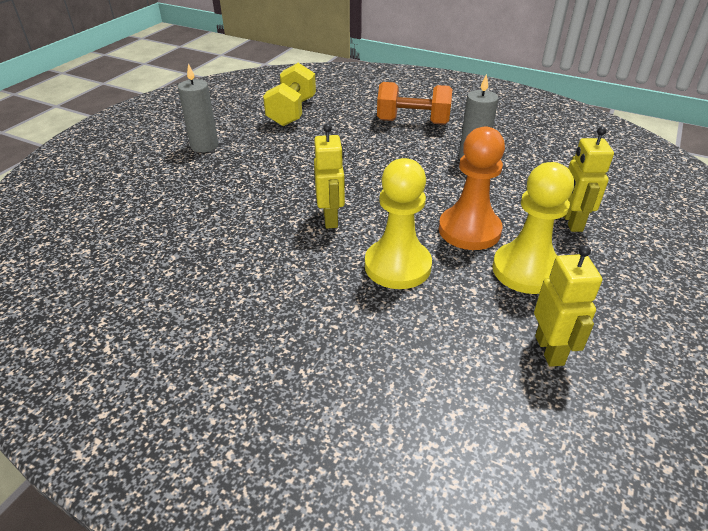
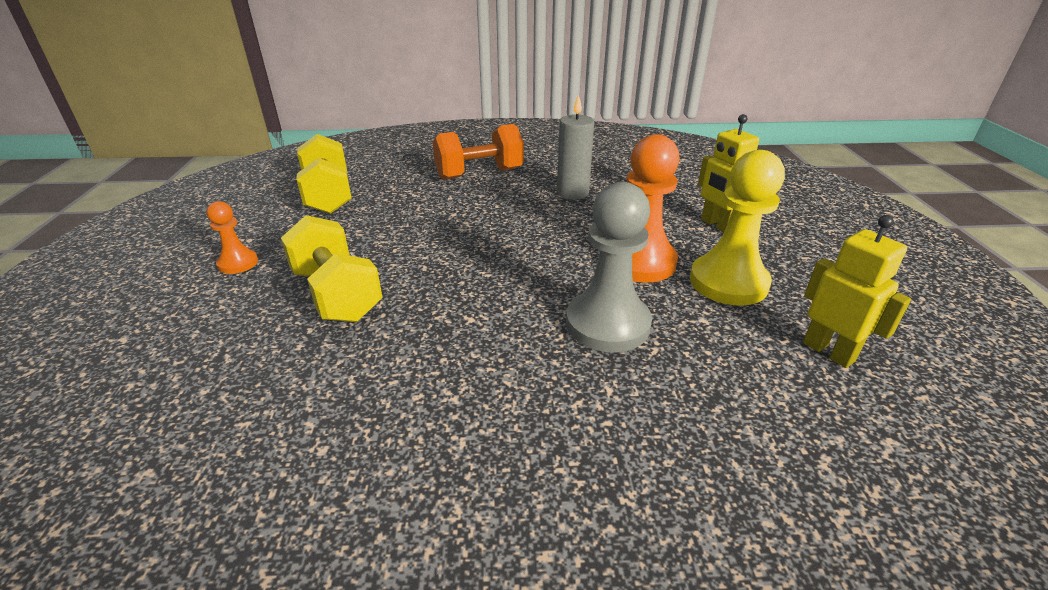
camera: 30 degrees left, 5 degrees down
(204, 146) = (238, 263): grey candle -> orange pawn
(244, 185) = (337, 294): none -> yellow dumbbell
(331, 219) = (485, 298): yellow robot -> none
(397, 266) = (607, 324): yellow pawn -> grey pawn

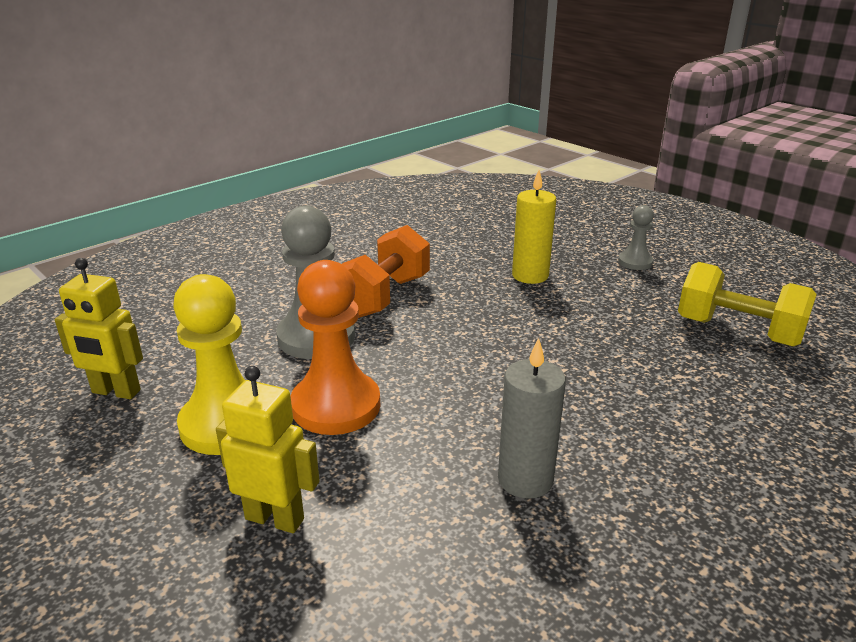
camera: 140 degrees right, 5 degrees down
(238, 263) = (635, 262): orange pawn -> grey pawn
(337, 294) = (530, 275): yellow dumbbell -> yellow candle
(479, 174) = (689, 448): orange dumbbell -> orange dumbbell (384, 296)

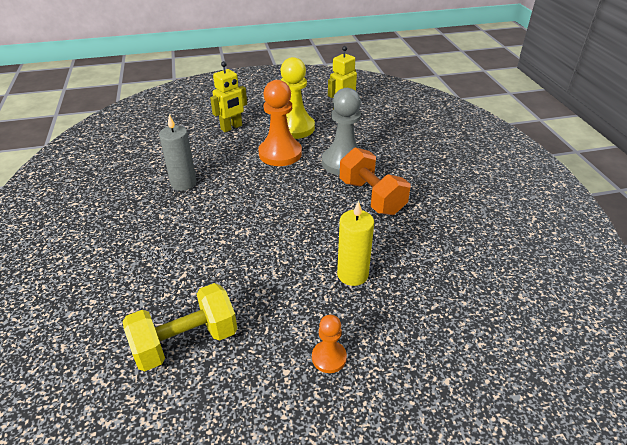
camera: 120 degrees right, 10 degrees up
(635, 262) = (329, 357): grey pawn -> orange pawn

